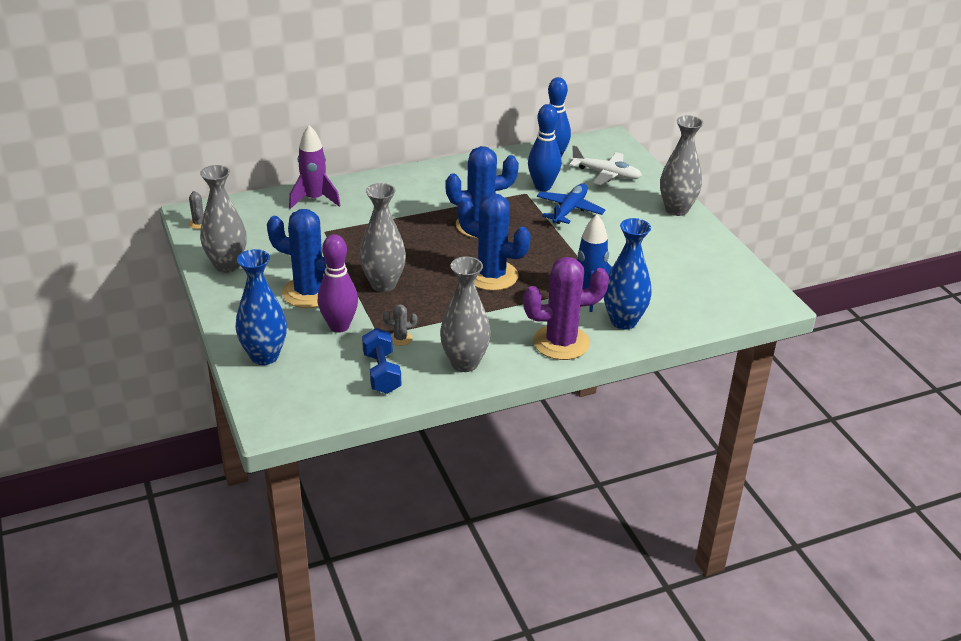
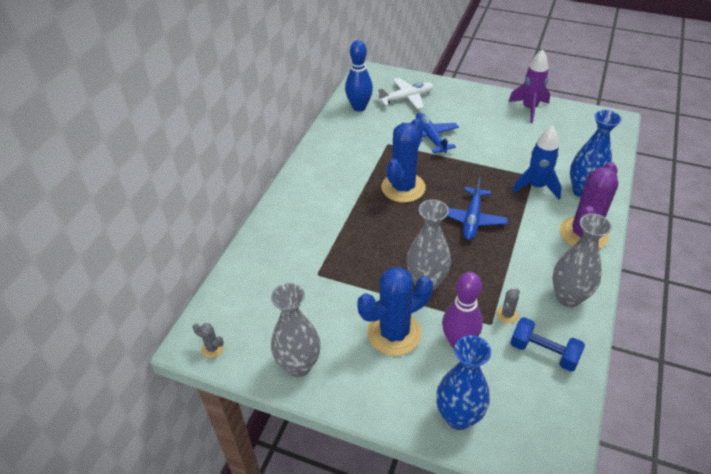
camera: 45 degrees left, 10 degrees up
(314, 199) = (265, 253): purple rocket -> purple rocket (529, 109)
(491, 276) = (472, 219): blue cactus -> blue plane
(543, 187) = (389, 132): blue bowling pin -> none
(676, 209) = (479, 96): grey vase -> none

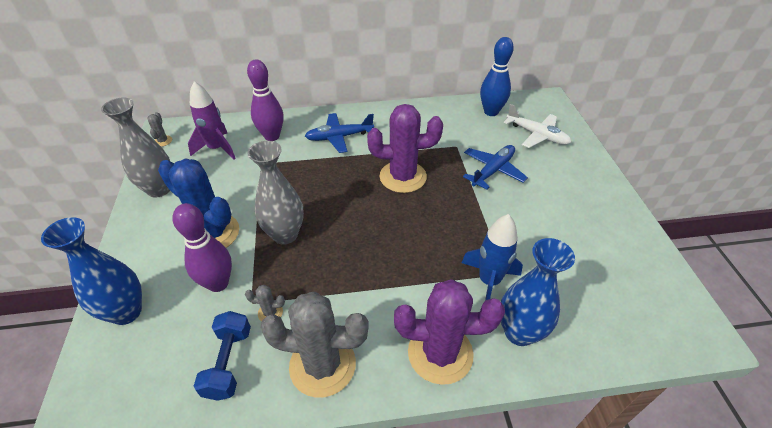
camera: 60 degrees right, 0 degrees up
(279, 254) = (272, 136): none -> purple bowling pin
(403, 188) = (403, 177): blue cactus -> purple cactus
(472, 219) = (393, 241): blue plane -> blue plane (339, 137)
(529, 109) = (626, 234): purple rocket -> purple rocket (217, 149)
(568, 297) = (322, 365): grey vase -> grey cactus

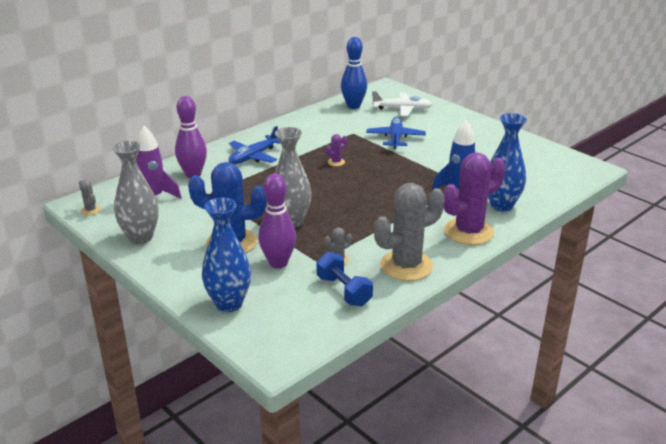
camera: 35 degrees left, 15 degrees down
(403, 177) = (336, 162): purple cactus -> purple cactus, size x0.41

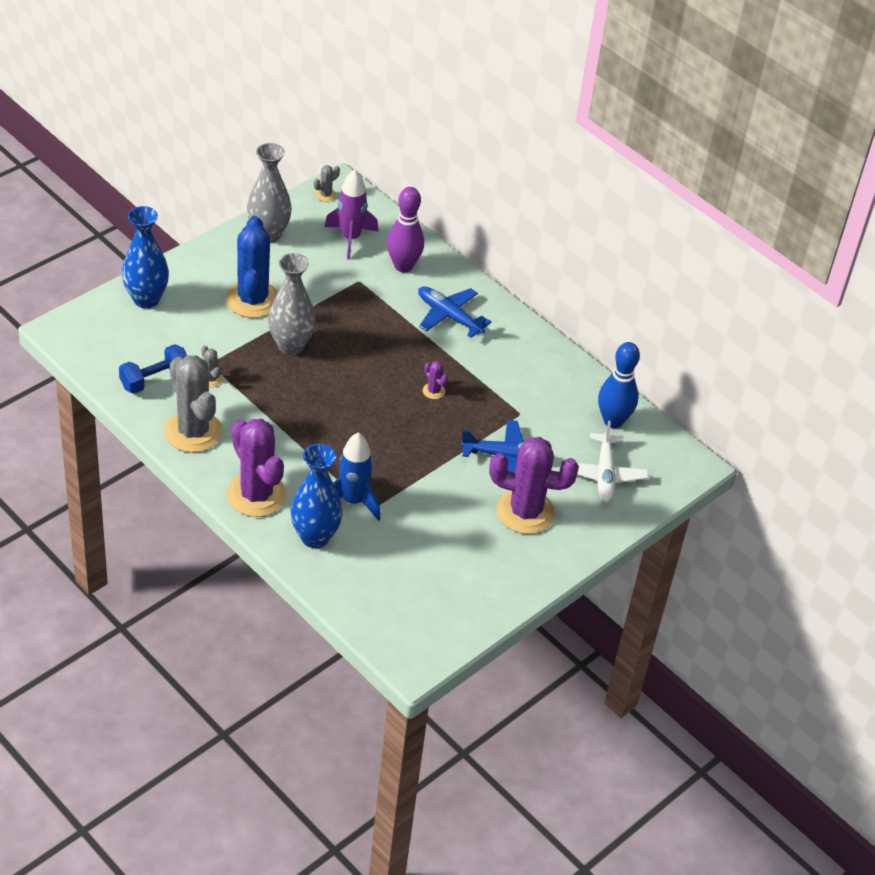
camera: 85 degrees right, 15 degrees up
(278, 263) = (210, 334): purple bowling pin -> none
(444, 133) = (525, 512): none -> purple cactus

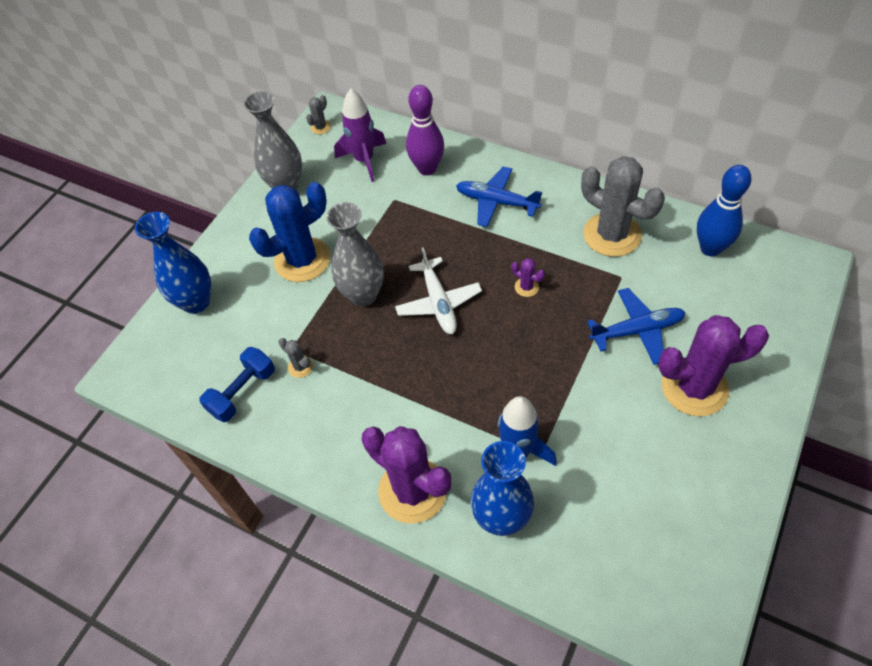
camera: 10 degrees left, 10 degrees up
(193, 432) = (310, 439): grey cactus -> grey cactus (612, 235)
(252, 300) = (302, 260): blue cactus -> blue cactus turned 75 degrees clockwise
(605, 475) = (741, 310): white plane -> white plane (438, 303)

